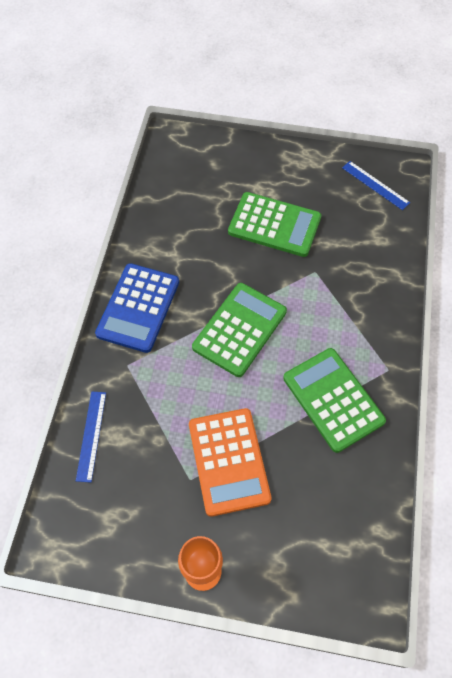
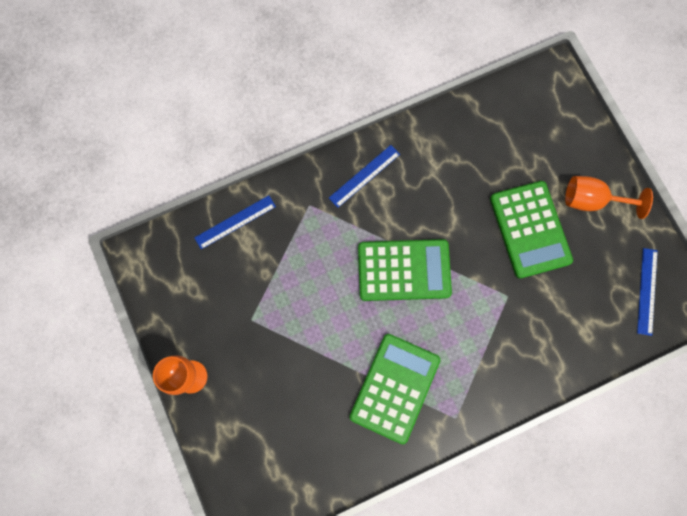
camera: 55 degrees right, 15 degrees up
(138, 308) = (364, 176): blue calculator -> blue ruler
(228, 461) = (285, 339): orange calculator -> none
(282, 175) = (591, 200): none -> orange goblet

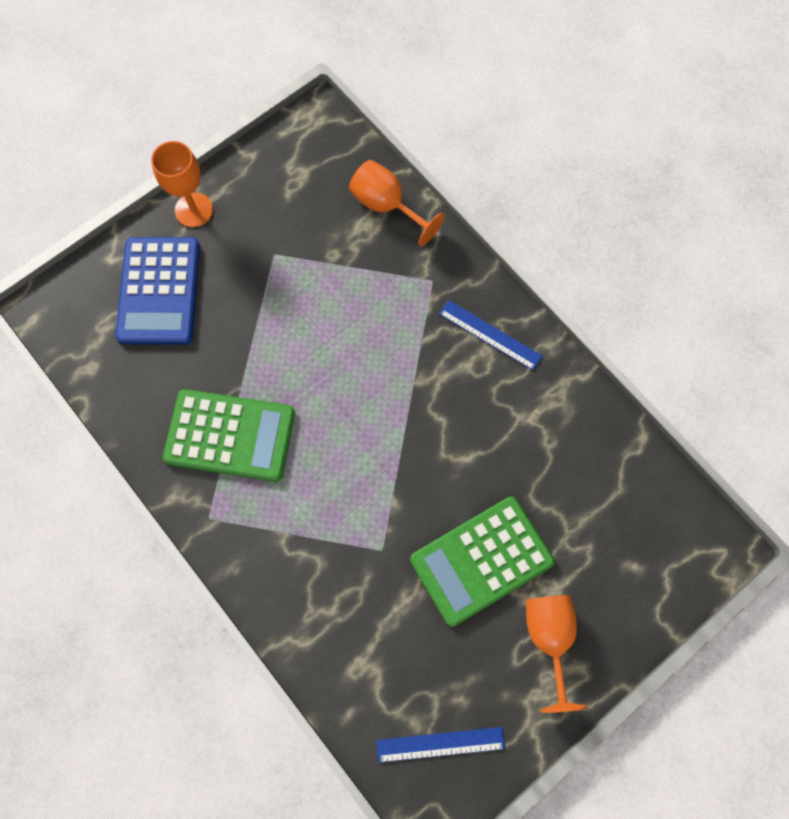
camera: 75 degrees right, 5 degrees down
(235, 222) = (386, 206): blue ruler -> orange goblet
(256, 420) = (159, 291): none -> blue calculator
(404, 270) = (380, 411): green calculator -> none

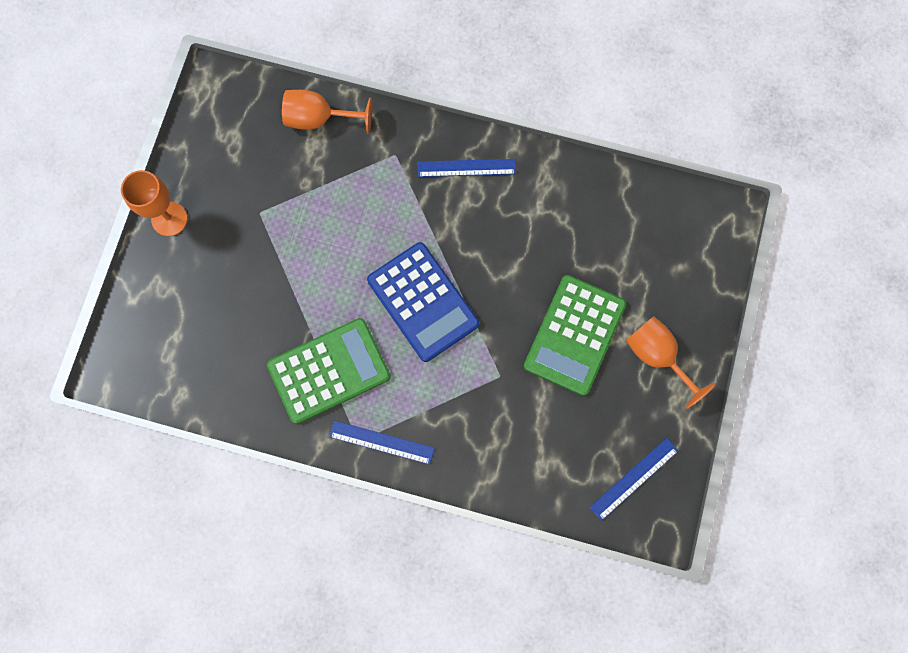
camera: 35 degrees left, 5 degrees up
(159, 291) = (191, 300): blue calculator -> blue calculator (423, 302)
(228, 534) = (381, 442): none -> blue ruler

